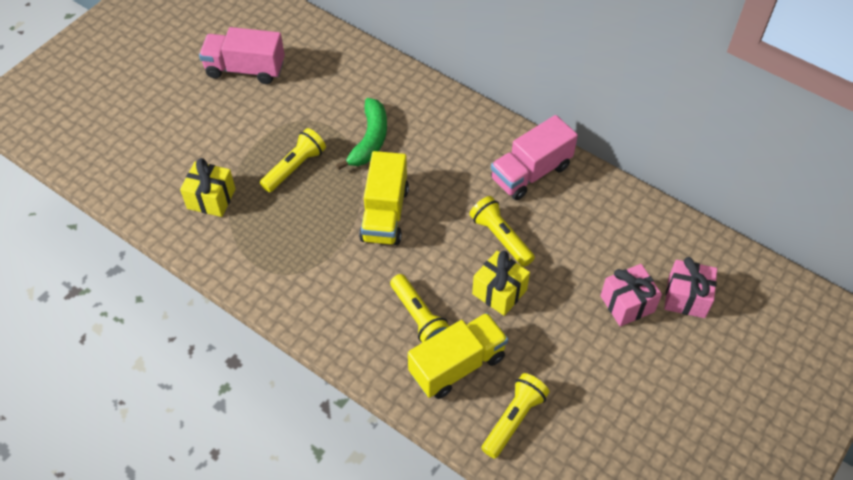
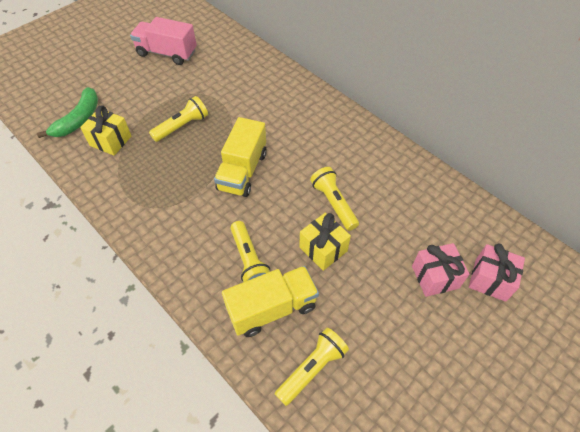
camera: 10 degrees right, 0 degrees up
(370, 140) = (245, 114): green banana -> green banana (79, 119)
(531, 172) = (369, 155): pink truck -> none

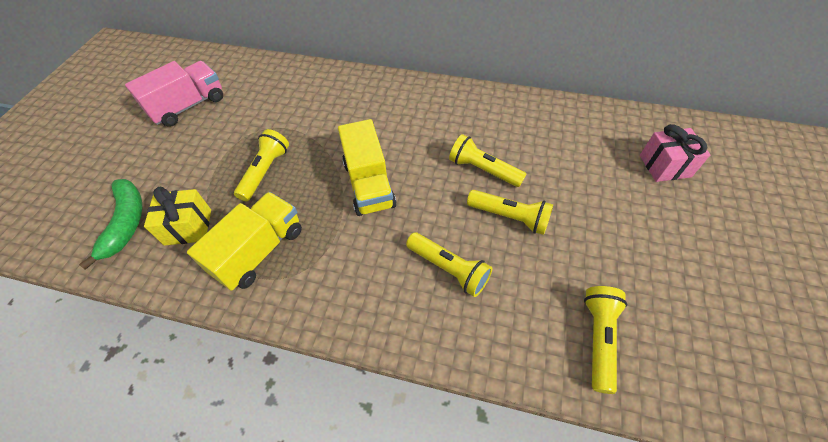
camera: 30 degrees left, 0 degrees up
(167, 53) = (188, 106): pink truck -> pink truck turned 150 degrees clockwise
(272, 308) = (511, 303): yellow truck -> yellow truck (259, 251)
(323, 249) = (509, 217): yellow gift -> yellow flashlight
(435, 277) = (623, 188): pink gift -> none

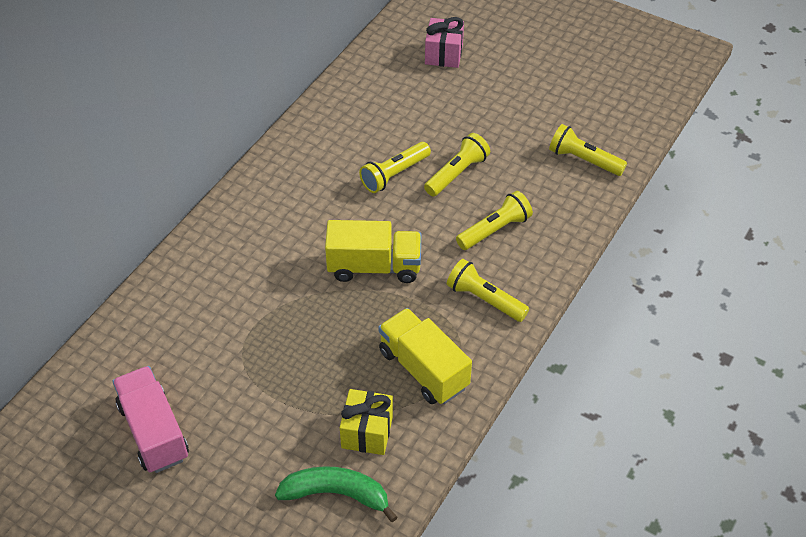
camera: 75 degrees left, 5 degrees down
(265, 172) = (315, 355): yellow flashlight -> yellow flashlight (485, 299)

